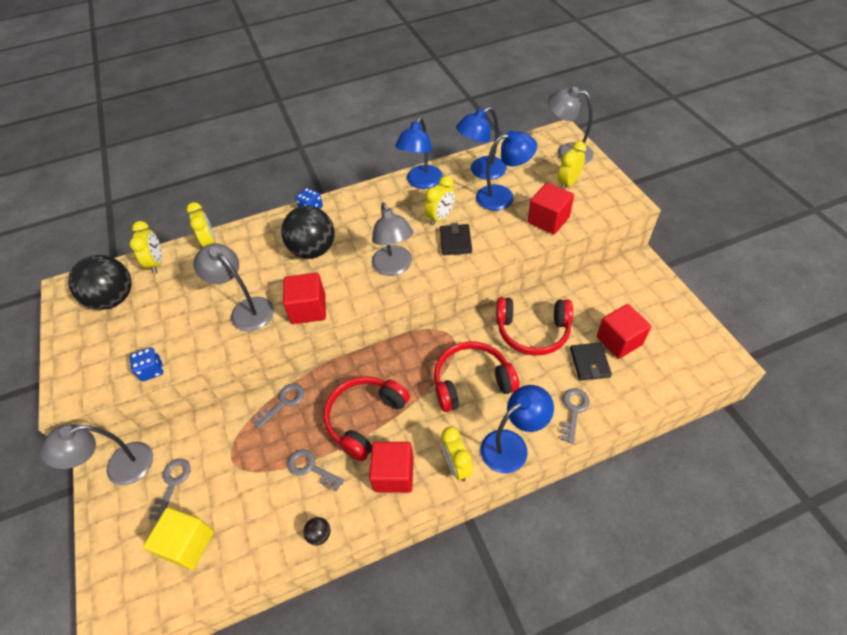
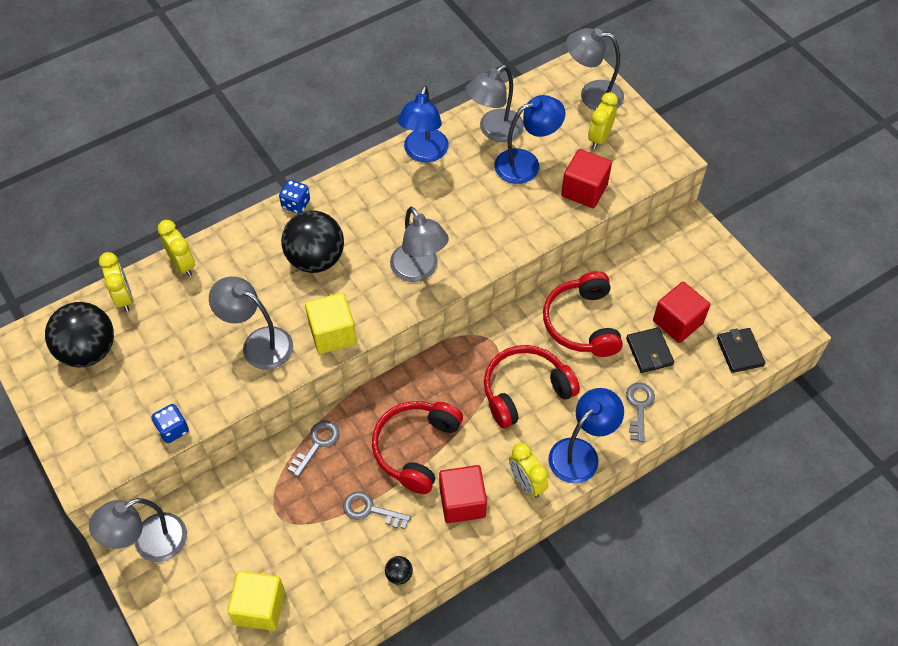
camera: 15 degrees left, 5 degrees up
(172, 483) = (219, 550): grey key -> none
(308, 309) = (332, 333): red cube -> yellow cube
(440, 217) = (458, 200): yellow clock -> none
(455, 241) = (482, 229): black wallet -> black wallet (739, 352)
(481, 171) = (494, 131): blue lamp -> grey lamp
(532, 331) = (582, 323): red headphones -> red headphones turned 90 degrees clockwise

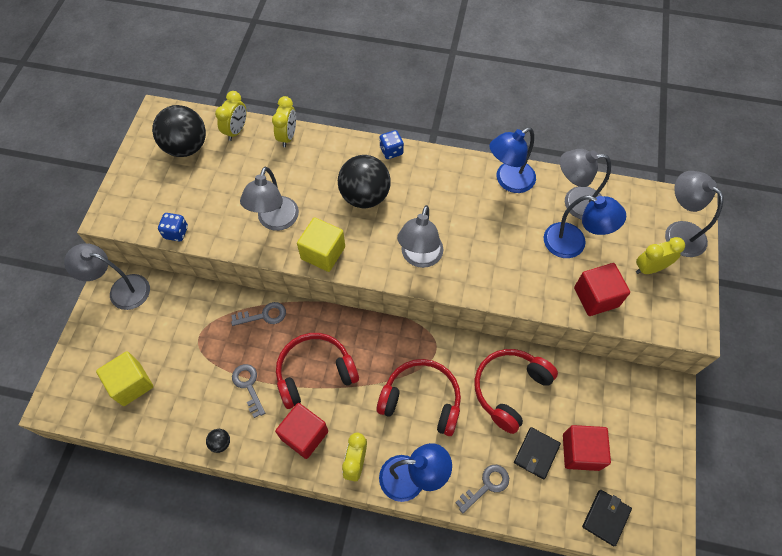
camera: 45 degrees right, 5 degrees up
(258, 343) = (275, 221): grey lamp -> grey lamp turned 150 degrees counterclockwise

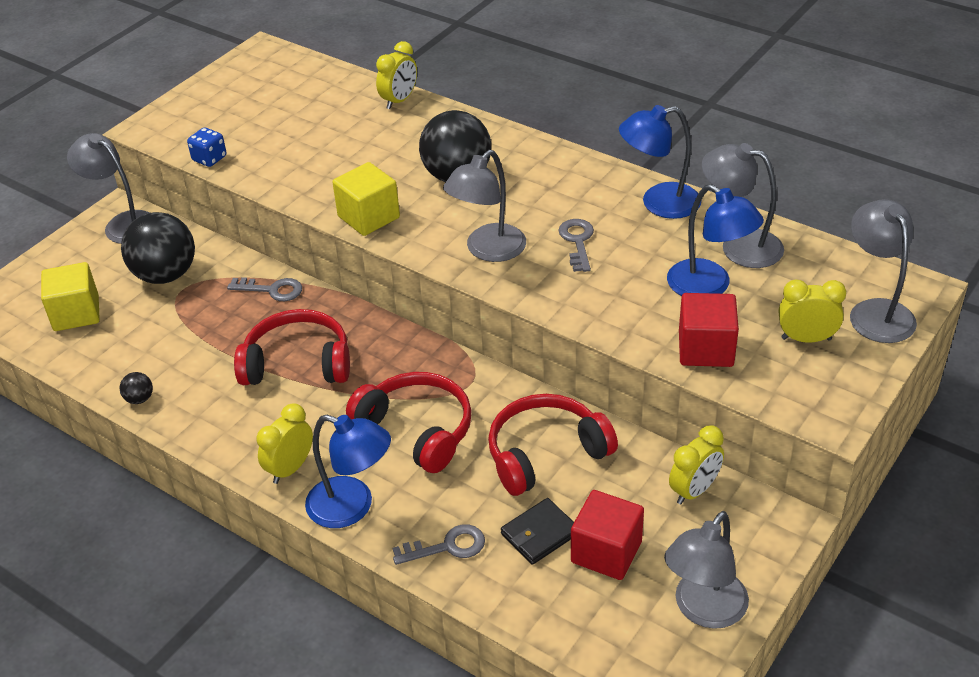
camera: 25 degrees right, 20 degrees down
(186, 147) = (273, 86): black ball -> black ball (165, 275)
(236, 131) = (341, 83): yellow clock -> yellow clock (694, 490)
(248, 386) = (208, 353): grey key -> grey key (577, 241)
(275, 221) = (331, 175): grey lamp -> grey lamp (703, 610)
(304, 435) = (244, 421): red cube -> none
(391, 151) = (520, 141): blue dice -> none
(606, 517) = (597, 637): black wallet -> none

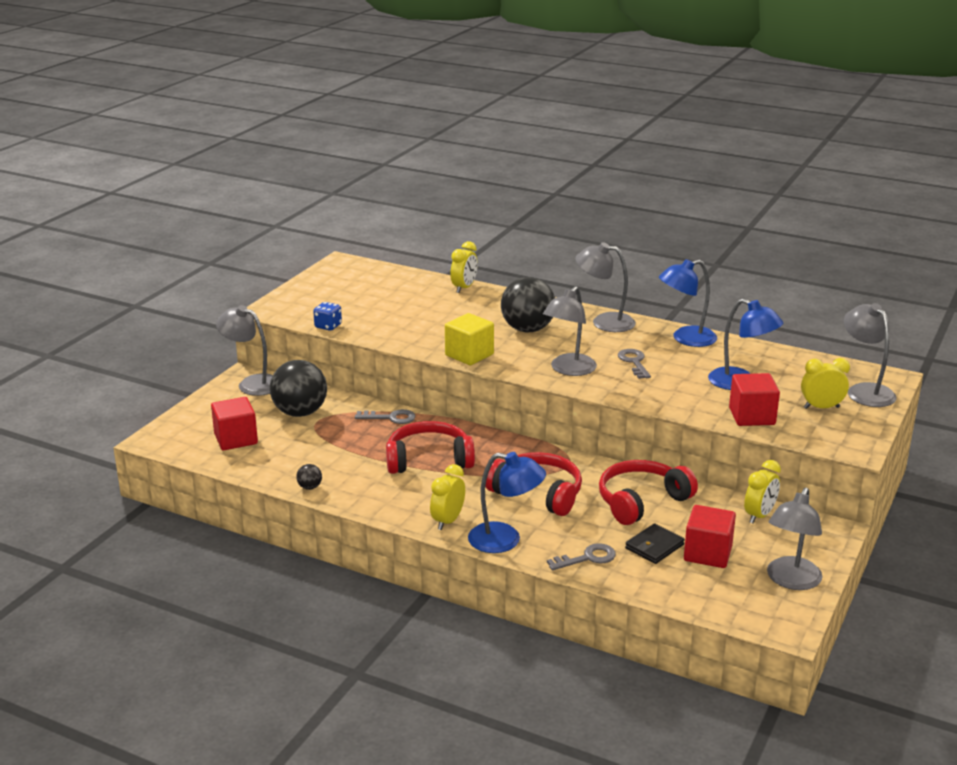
camera: 10 degrees left, 15 degrees down
(76, 313) = (236, 439): yellow cube -> red cube
(739, 245) = (754, 359): grey lamp -> grey lamp (604, 322)

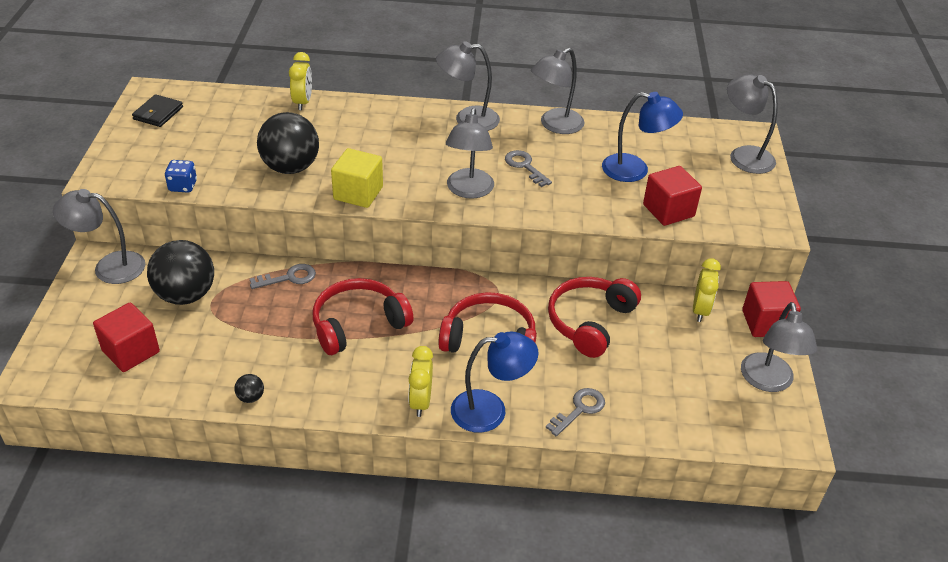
camera: 25 degrees left, 15 degrees up
(527, 329) = (398, 145): black ball -> black ball (290, 167)
(654, 546) = (631, 376): black wallet -> black wallet (158, 113)
(685, 339) = (555, 125): blue lamp -> grey lamp
(707, 553) = (682, 370): red cube -> red cube (765, 323)
(821, 407) = (720, 185): yellow clock -> none

